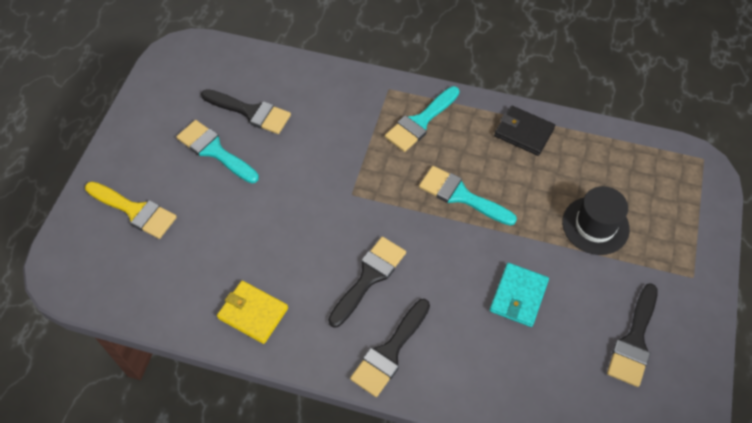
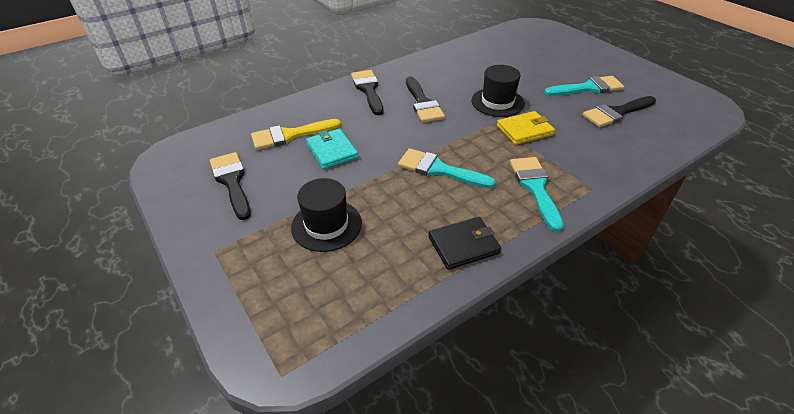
camera: 130 degrees right, 15 degrees down
(135, 211) = (560, 51): yellow brush -> yellow brush (290, 135)
(253, 313) = (448, 62): yellow wallet -> yellow wallet (524, 130)
(309, 212) = (497, 102): none -> black hat
(461, 195) = (438, 169): turquoise brush -> turquoise brush turned 135 degrees counterclockwise

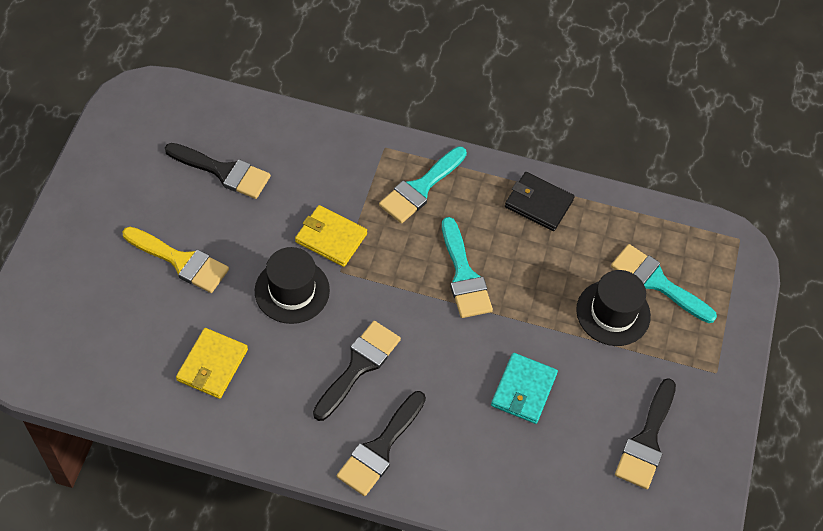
camera: 135 degrees left, 15 degrees up
(290, 135) = (538, 455): yellow brush -> yellow brush (181, 261)
(475, 65) = (212, 365): none -> yellow wallet
(588, 88) = (181, 217): turquoise brush -> turquoise brush (656, 282)

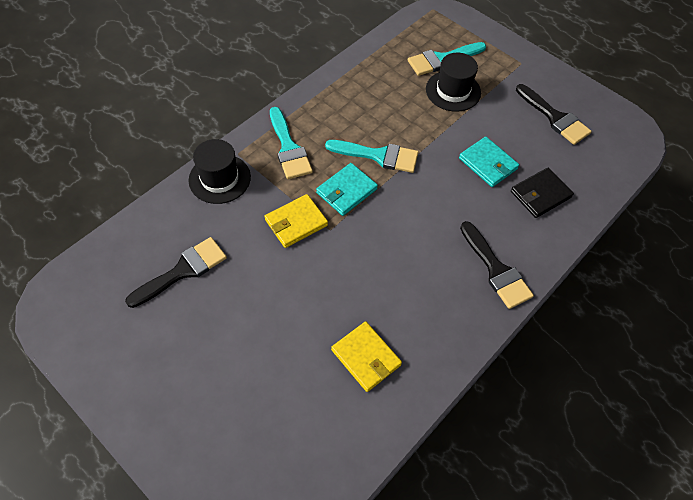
camera: 60 degrees left, 0 degrees up
(181, 261) = (251, 340): yellow brush -> none
(292, 291) = (328, 269): black hat -> black hat (219, 178)
(359, 366) = (420, 253): black brush -> none
(397, 265) = (346, 191): none -> turquoise wallet
(538, 203) = (345, 89): black wallet -> black wallet (540, 194)

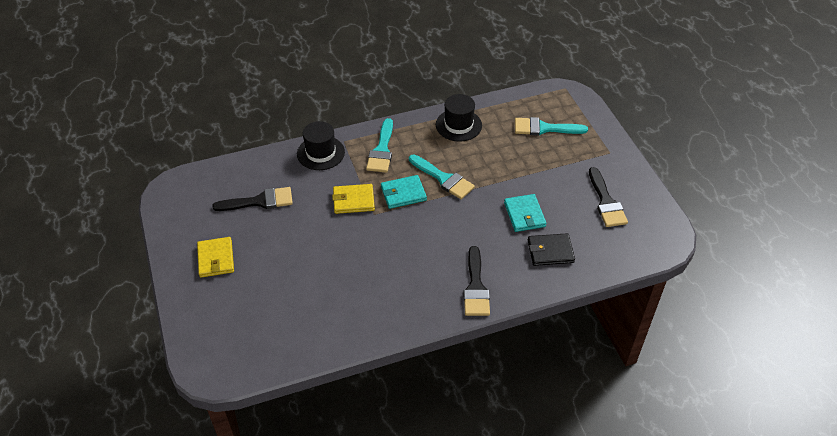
camera: 30 degrees right, 10 degrees down
(366, 357) = (342, 302): yellow wallet -> yellow wallet (216, 259)
(453, 91) = (536, 154): black hat -> black hat (458, 125)

